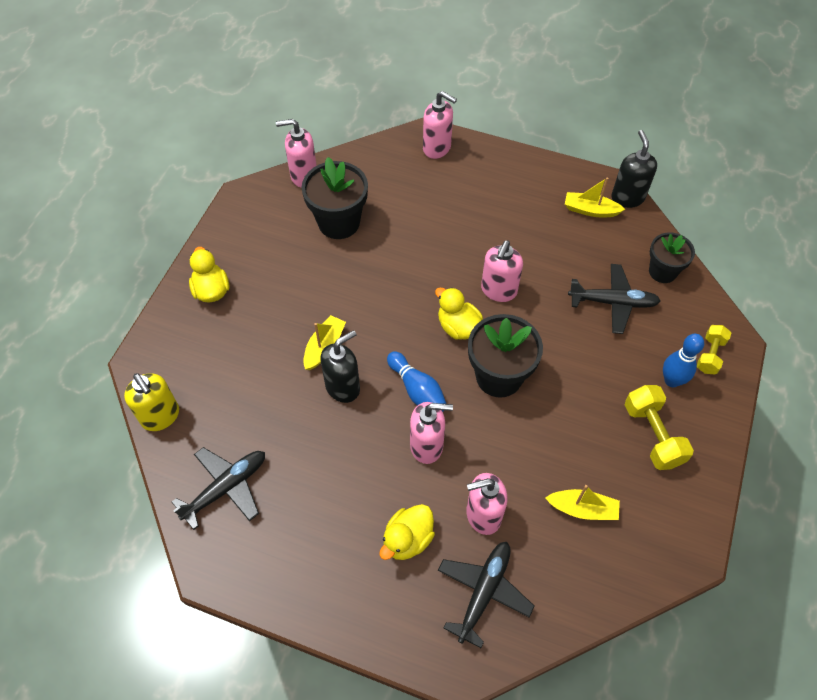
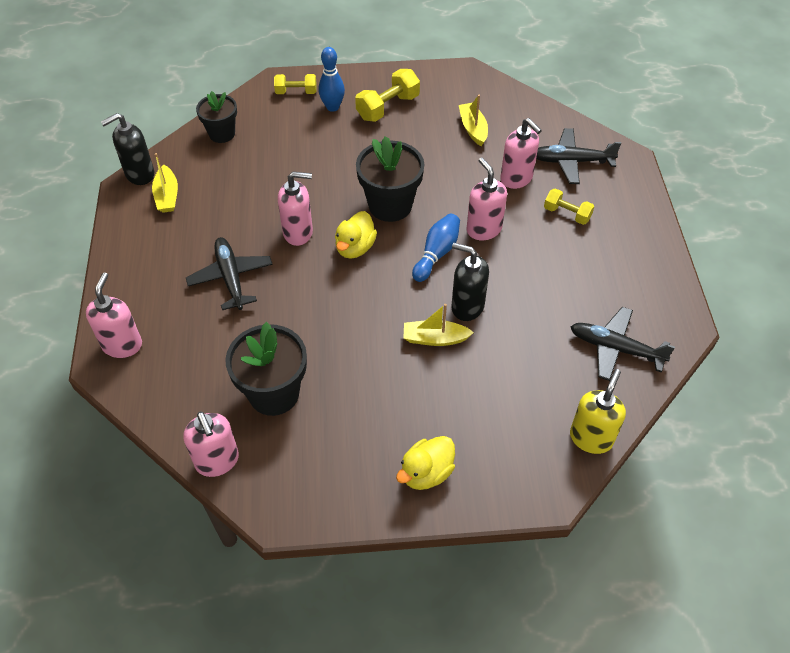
camera: 115 degrees left, 5 degrees down
(407, 539) = (567, 214): yellow duck -> yellow dumbbell
(613, 302) = (272, 156): black plane -> black plane (231, 278)

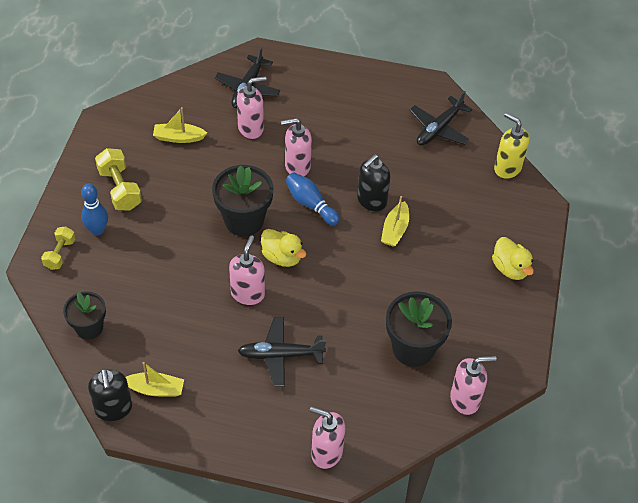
camera: 75 degrees left, 0 degrees up
(567, 214) = (303, 110): yellow dumbbell -> none

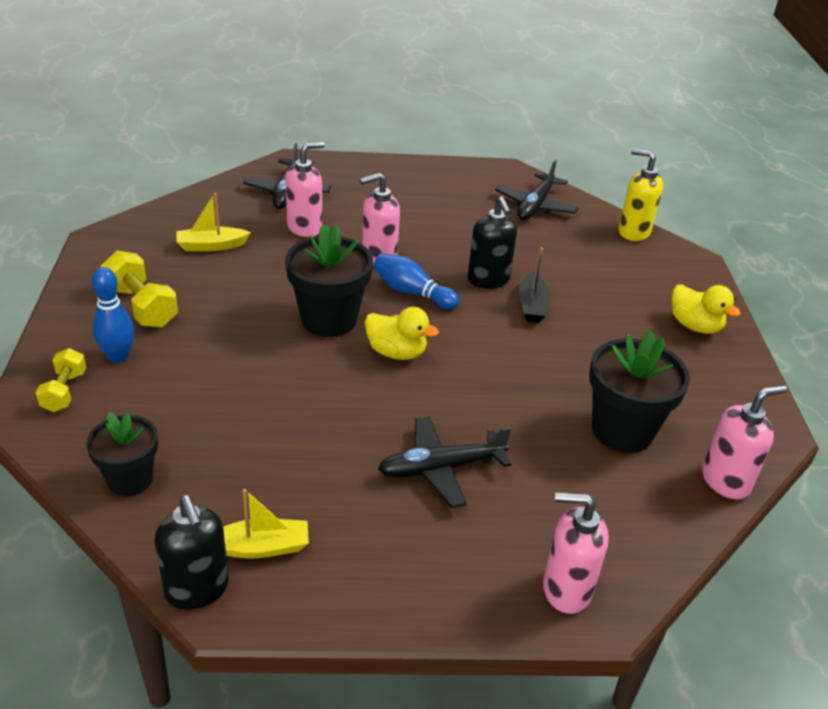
camera: 15 degrees left, 15 degrees down
(248, 293) = (364, 400): pink soap dispenser -> none
(371, 201) = (488, 280): black soap dispenser -> black soap dispenser turned 45 degrees counterclockwise
(395, 230) = (532, 305): yellow boat -> black boat

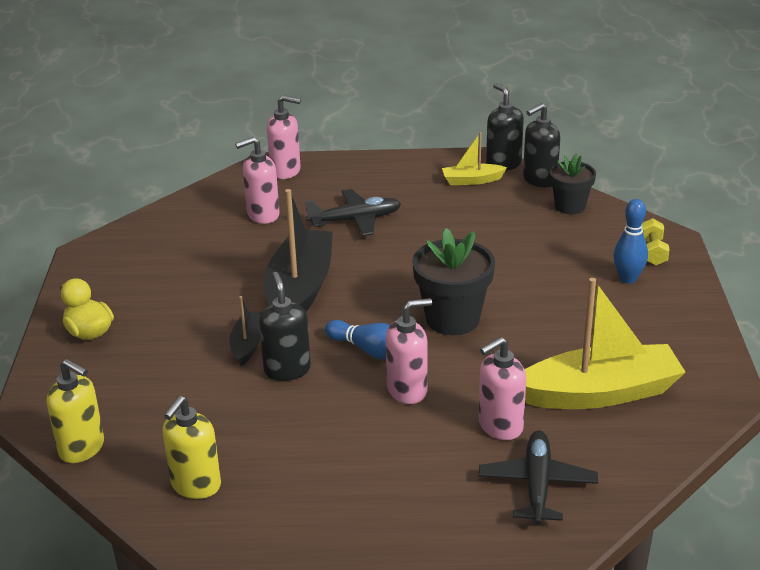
camera: 175 degrees left, 5 degrees down
(141, 307) = (634, 321): yellow dumbbell -> none
(151, 543) = (539, 180): none -> black soap dispenser
(211, 246) = (600, 393): yellow boat -> yellow boat, size x2.05
(396, 352) = (387, 294): yellow duck -> none
(494, 362) = (300, 290): none -> black boat
(535, 205) = (195, 485): black plane -> yellow soap dispenser
(622, 430) = (209, 247): black flower pot -> none
(725, 481) = (148, 222): pink soap dispenser -> pink soap dispenser (262, 215)

